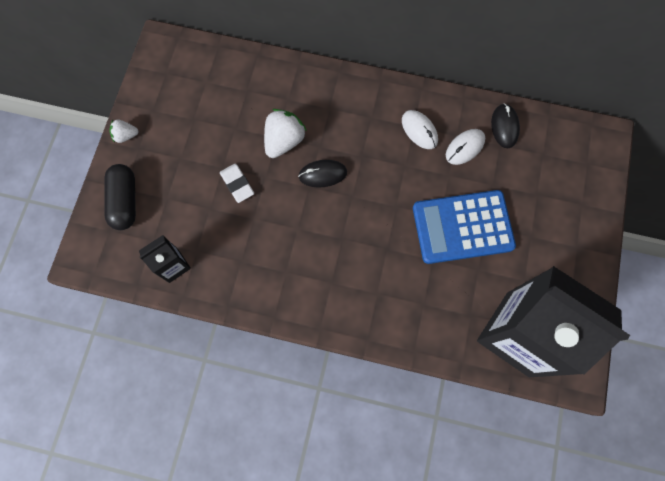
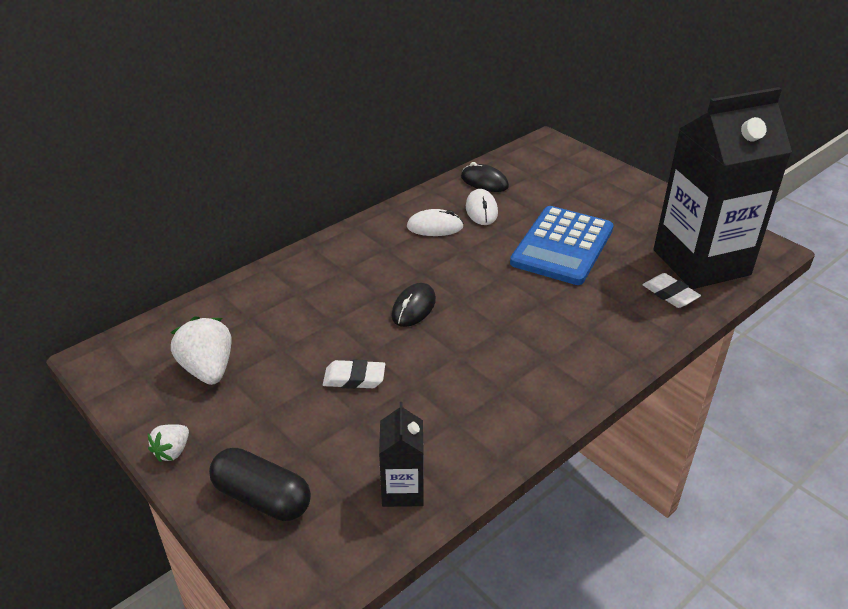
camera: 55 degrees left, 35 degrees down
(284, 141) = (343, 318): white strawberry -> white strawberry (208, 369)
(459, 328) = (670, 294): none -> white eraser

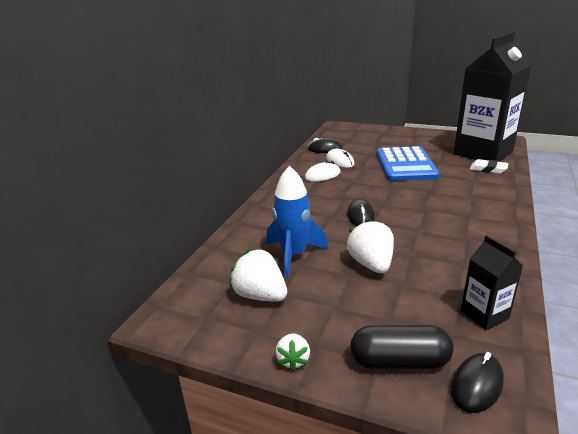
camera: 25 degrees left, 10 degrees down
(286, 333) = (293, 255): none -> blue rocket
(305, 554) = (476, 385): none -> black mouse
(354, 378) = (371, 264): white eraser -> white strawberry

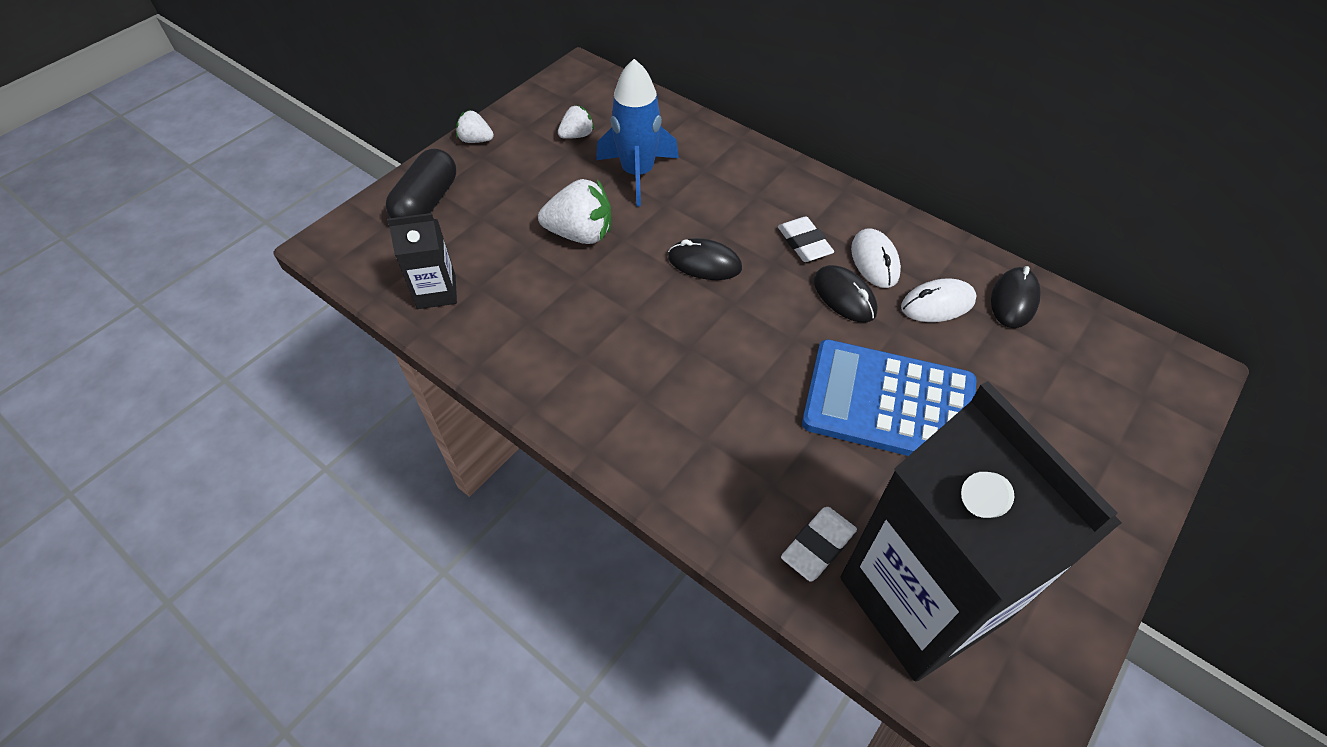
camera: 105 degrees right, 25 degrees up
(260, 295) = (577, 135): white strawberry -> white strawberry, size x0.56
(322, 192) = (804, 243): none -> white eraser
(476, 385) = (368, 241): black mouse -> black mouse (844, 297)

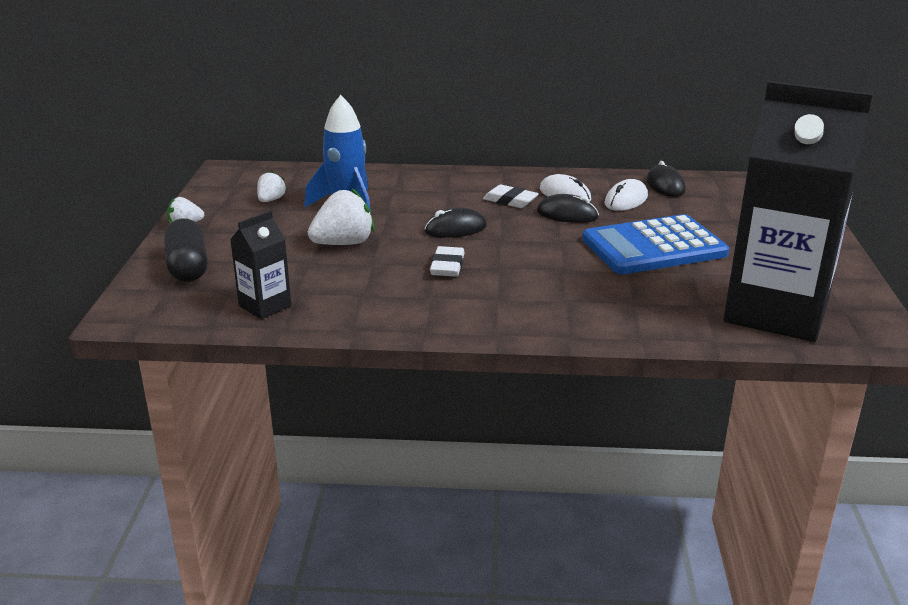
camera: 35 degrees left, 25 degrees down
(818, 546) = (694, 315): white eraser -> white eraser (447, 266)

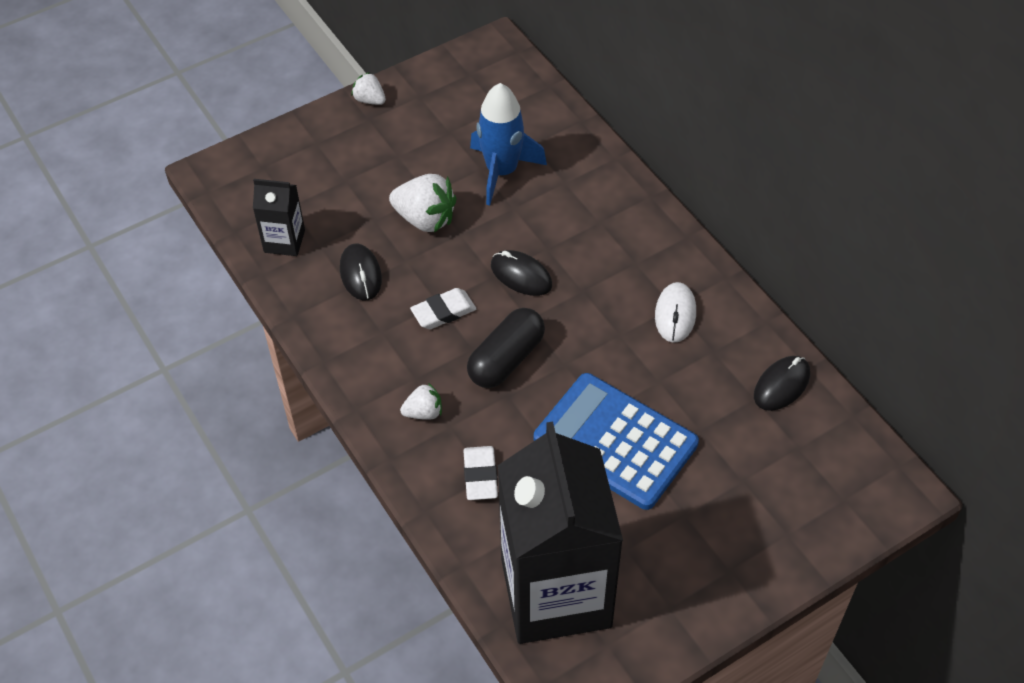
camera: 55 degrees right, 25 degrees up
(188, 267) = (305, 154): black capsule -> black capsule (506, 359)
(271, 200) = (463, 117): white strawberry -> white strawberry (423, 412)
(510, 201) = (620, 280): white eraser -> white eraser (480, 476)
(567, 214) = (629, 340): black mouse -> black mouse (360, 274)
(626, 200) = (709, 369): white mouse -> none

